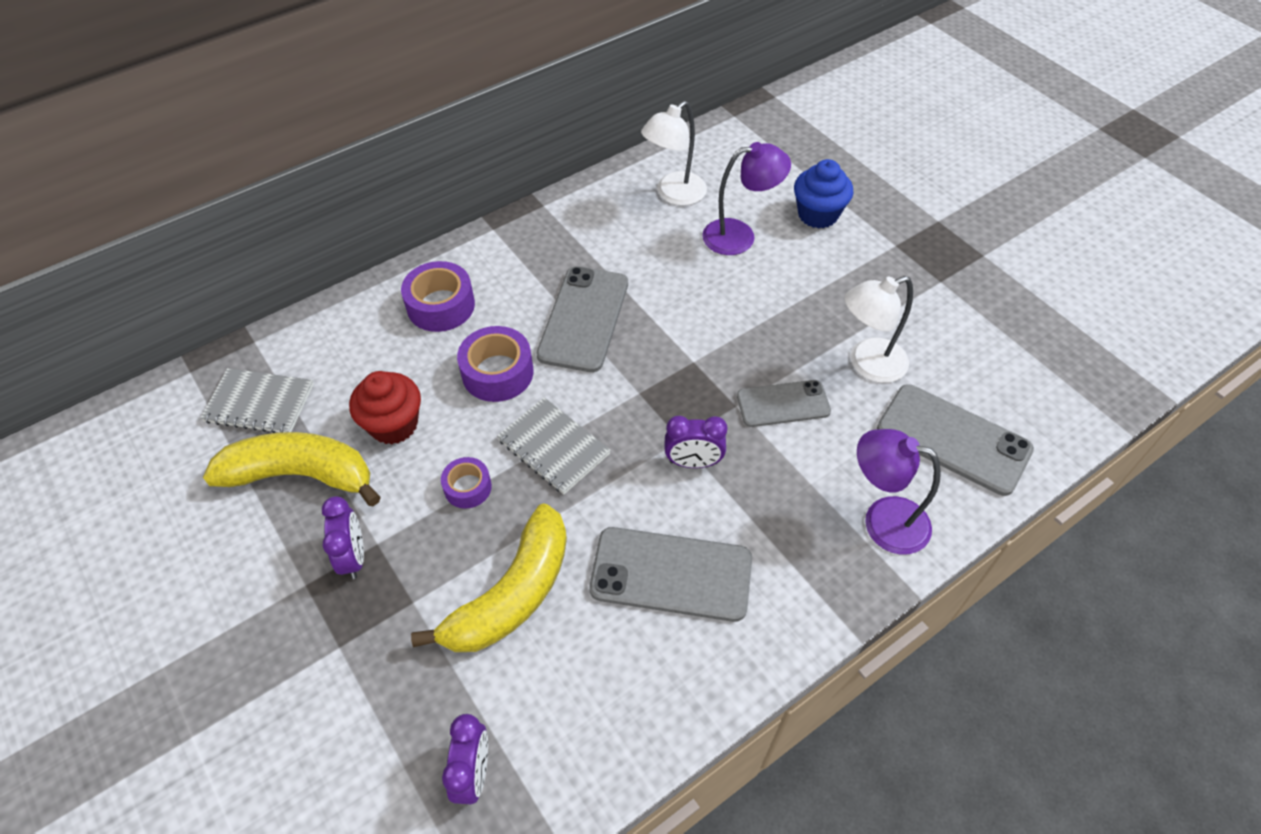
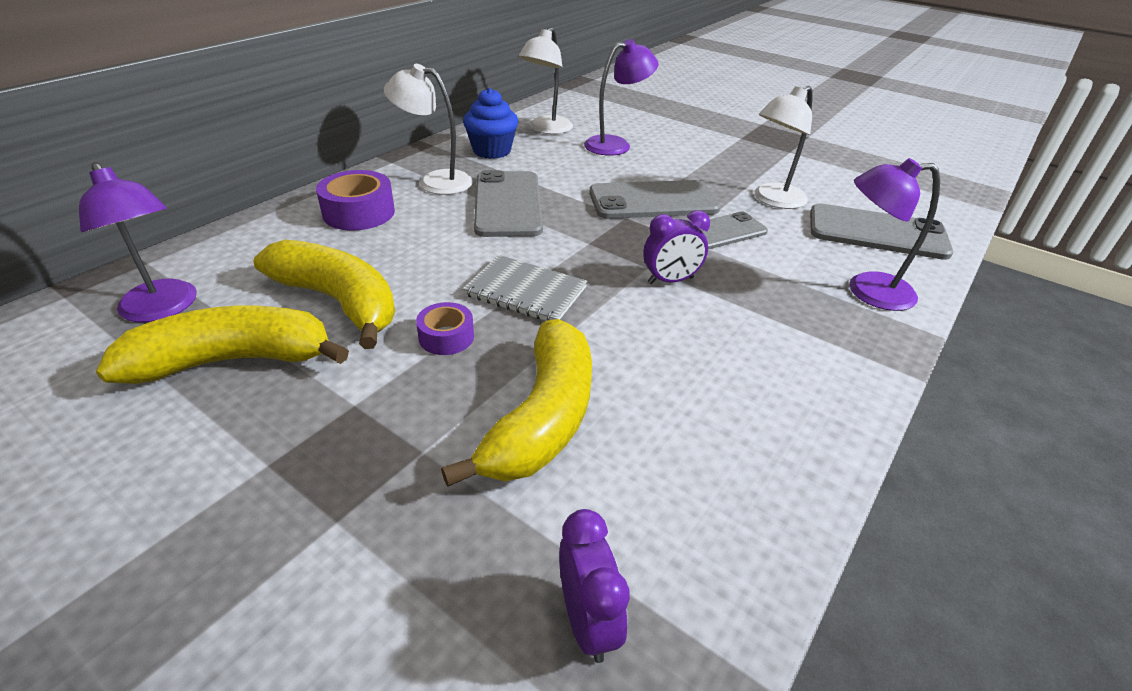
camera: 20 degrees left, 15 degrees down
(259, 403) = (163, 309): grey notebook -> purple lamp
(353, 557) = (327, 423): purple clock -> none
(394, 425) = (339, 302): red cupcake -> yellow banana
(497, 373) = (439, 248): purple tape -> none
(525, 269) = (435, 181): none -> white lamp
(671, 574) = (705, 366): grey phone -> grey phone (653, 201)
(818, 214) = (670, 129): blue cupcake -> blue cupcake (492, 151)

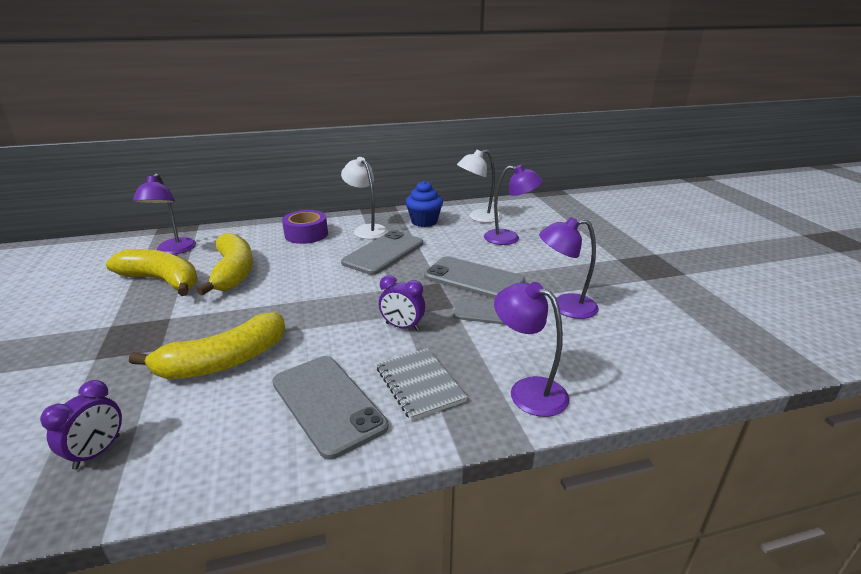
camera: 40 degrees right, 10 degrees down
(446, 337) = (247, 306): purple tape -> none
(525, 291) = (316, 300): grey notebook -> grey notebook (419, 385)
(773, 200) = (564, 307): white lamp -> purple lamp
(877, 232) = (615, 358): grey phone -> grey phone (328, 404)

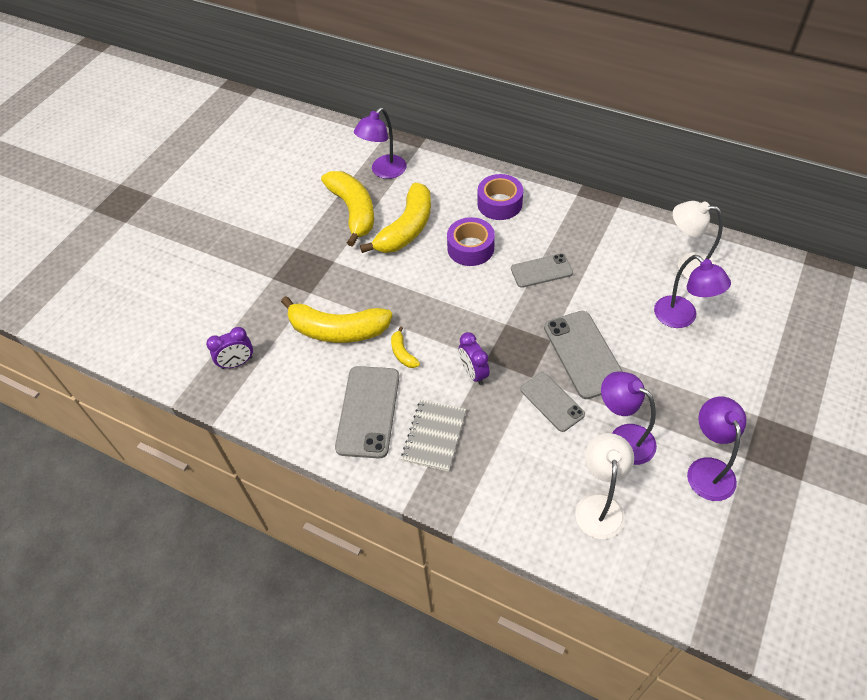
camera: 45 degrees right, 25 degrees up
(309, 262) = (470, 248): none -> purple tape
(318, 345) = (403, 353): none -> yellow banana
(366, 229) = (558, 225): white lamp -> white lamp (599, 505)
(383, 253) = (541, 271): grey phone -> grey phone, size x0.64
(424, 222) = (624, 242): blue cupcake -> none
(528, 390) = (497, 493): purple lamp -> purple lamp (707, 469)

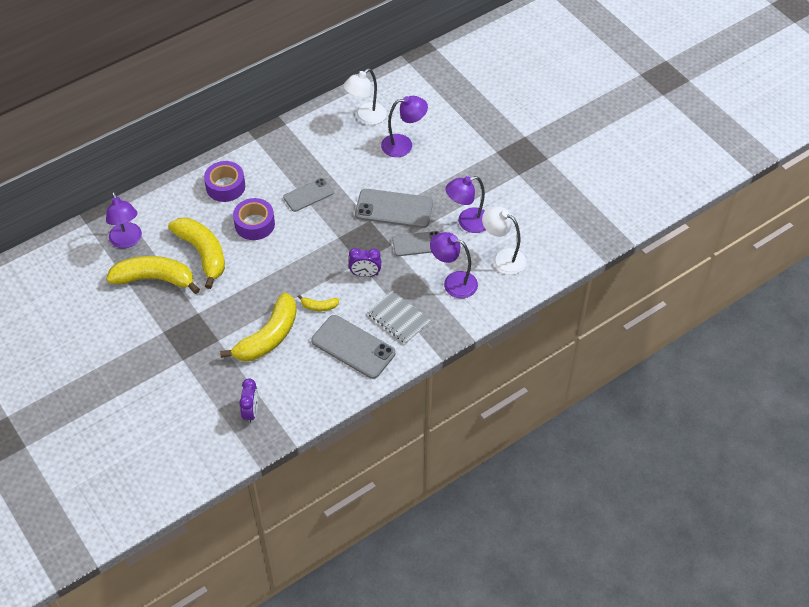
camera: 65 degrees left, 0 degrees up
(541, 271) = (308, 195): grey phone -> grey phone turned 45 degrees clockwise
(707, 469) = (514, 195): purple lamp -> purple lamp (453, 282)

